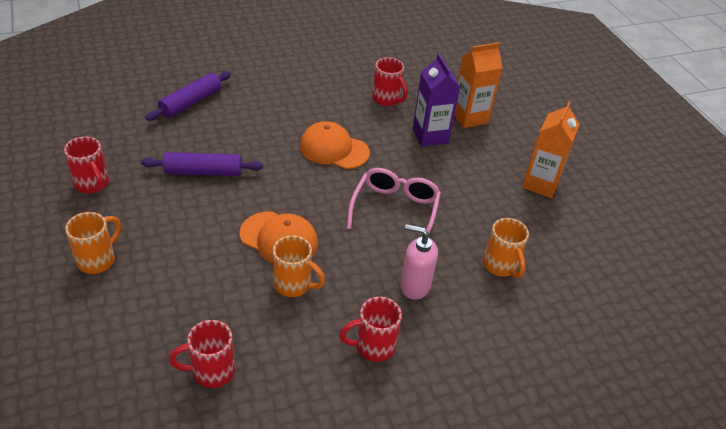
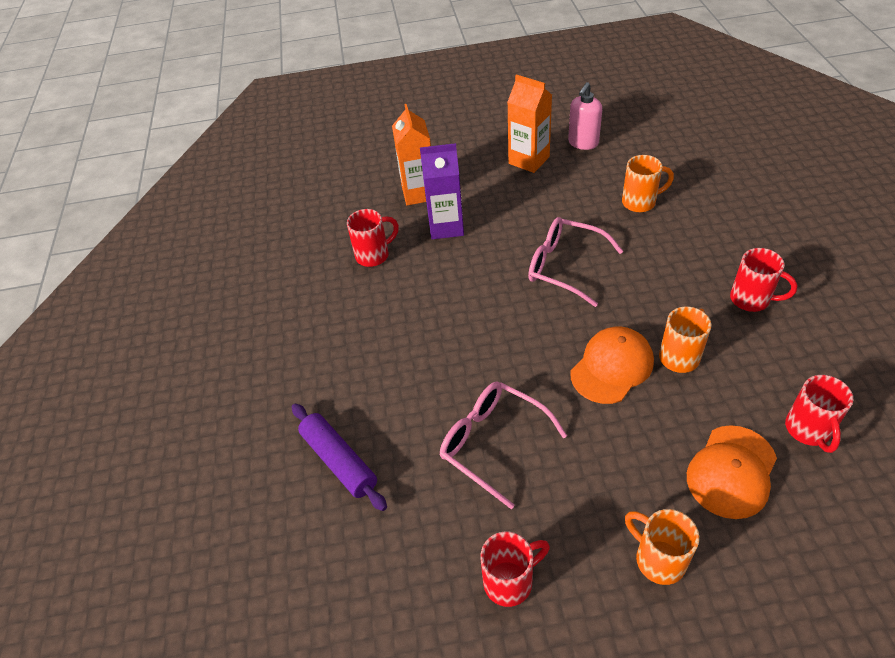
camera: 70 degrees left, 5 degrees up
(203, 172) = (492, 443): purple rolling pin -> pink glasses
(334, 149) = (460, 309): orange cap -> orange cap (731, 471)
(373, 346) = (751, 299): red mug -> red mug turned 60 degrees counterclockwise
(414, 286) = (671, 263): pink soap dispenser -> pink soap dispenser (583, 143)

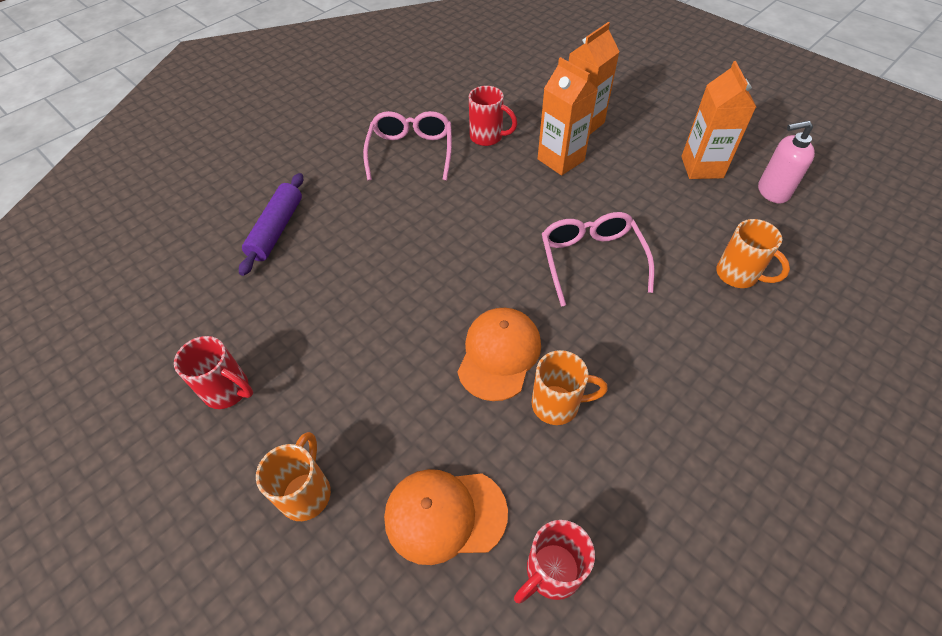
camera: 50 degrees right, 5 degrees up
(446, 226) = (561, 160): purple carton -> orange carton
(492, 443) = (353, 311): pink glasses -> pink glasses (411, 152)
(612, 367) = (499, 354): orange cap -> orange cap turned 75 degrees counterclockwise
(751, 299) = (695, 437): red mug -> none

